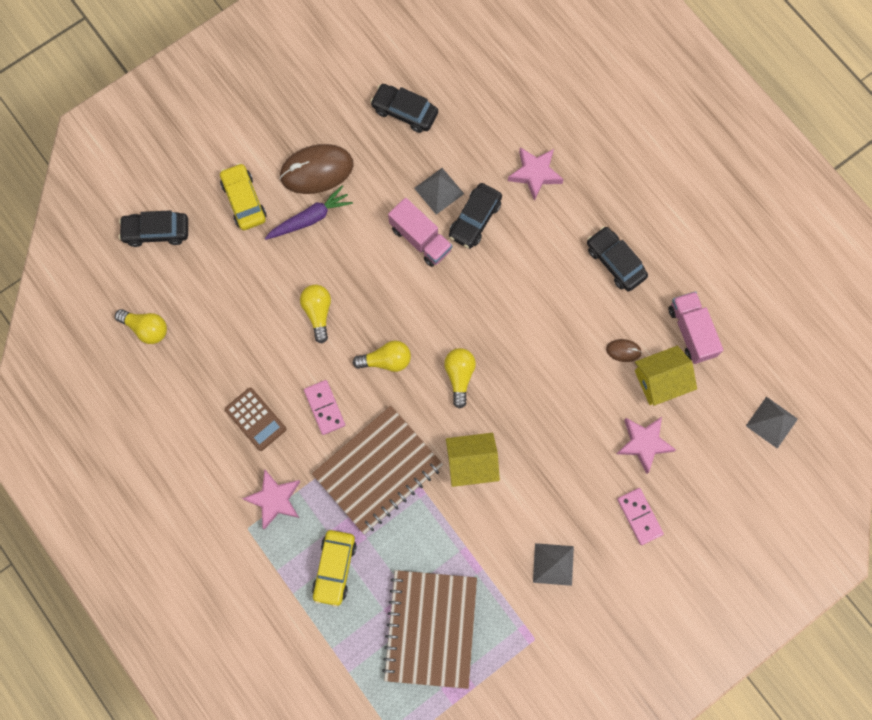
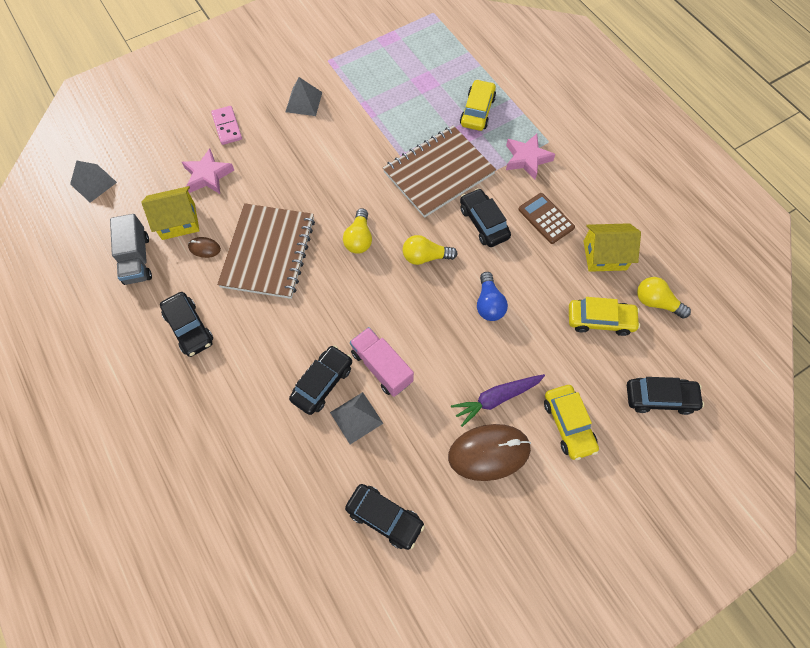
camera: 175 degrees left, 10 degrees down
(206, 304) = (600, 320): none -> yellow car
(318, 313) = (489, 303): yellow light bulb -> blue light bulb
(324, 407) = (483, 223): pink domino -> black car
(430, 628) = (405, 71): brown notebook -> brown notebook (268, 252)
(471, 463) = (358, 172): yellow house -> yellow house (604, 255)
(535, 174) = (249, 428): pink star -> none
(691, 332) = (137, 259): pink truck -> grey truck

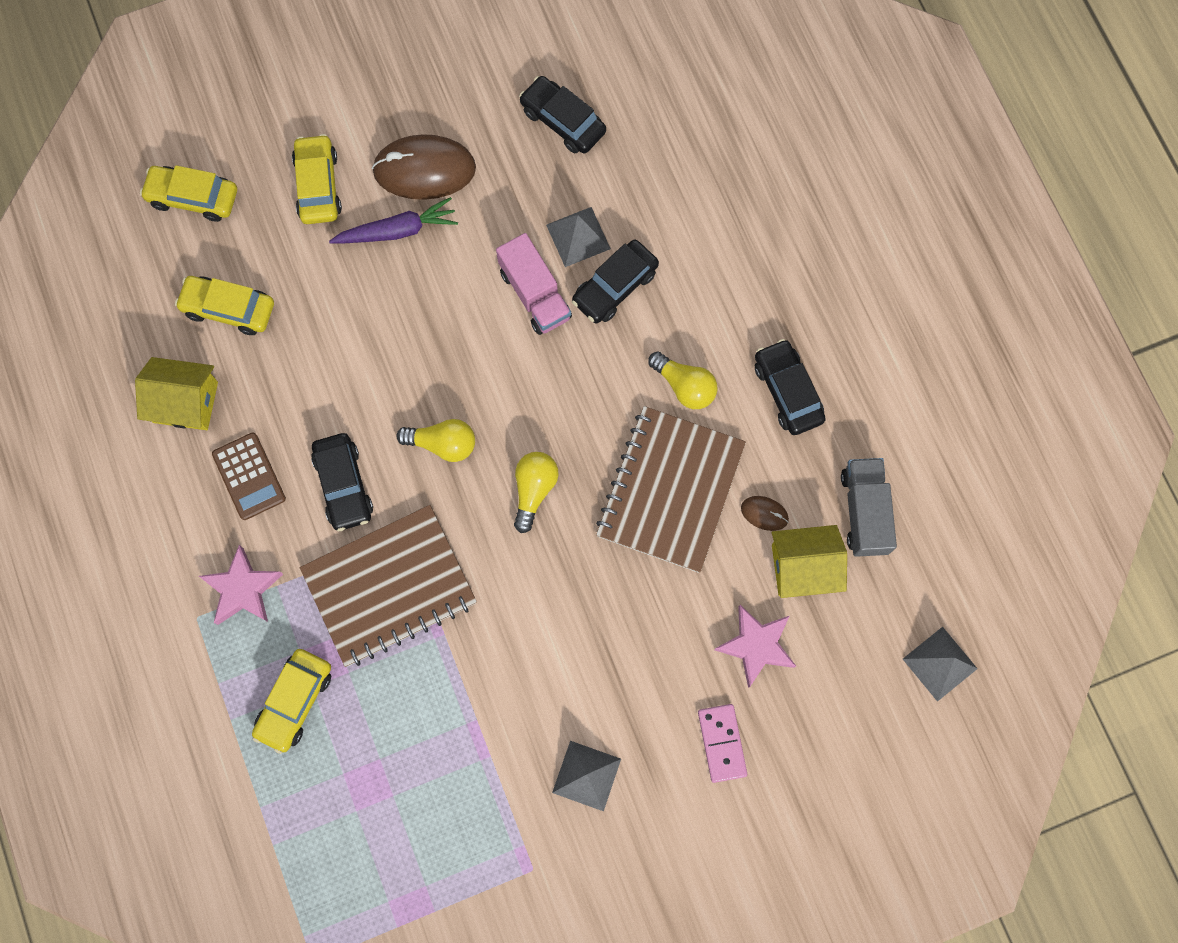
camera: 170 degrees left, 10 degrees up
(489, 303) = (371, 357): blue light bulb -> none
(656, 302) = (143, 320): yellow light bulb -> yellow light bulb (684, 386)
(660, 398) = (193, 198): black car -> yellow car

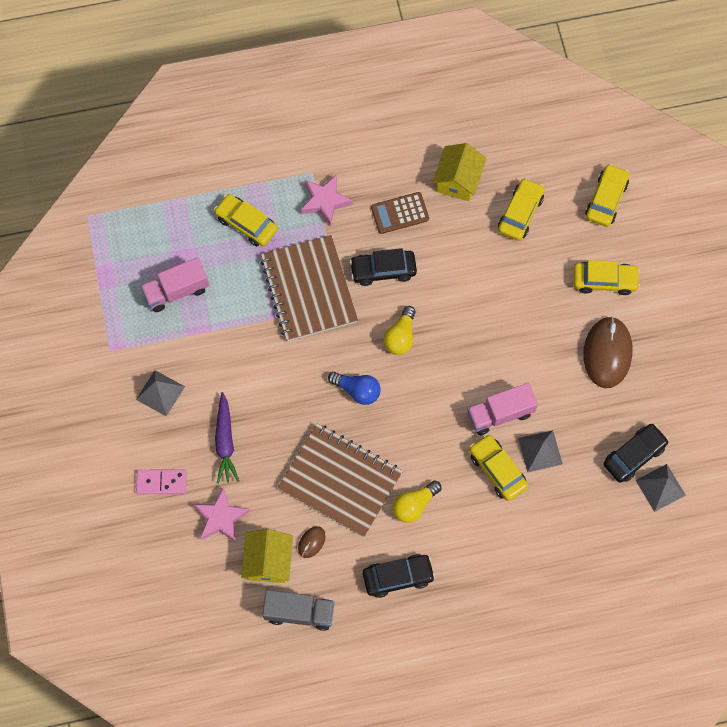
camera: 100 degrees right, 5 degrees down
(397, 230) = (562, 328): purple carrot -> purple carrot (225, 442)
(420, 786) = (176, 291): none -> pink truck
(534, 490) = (357, 390): yellow light bulb -> blue light bulb
(615, 287) = (497, 470): black car -> yellow car
(939, 663) = (182, 641): grey pyramid -> grey pyramid (660, 487)

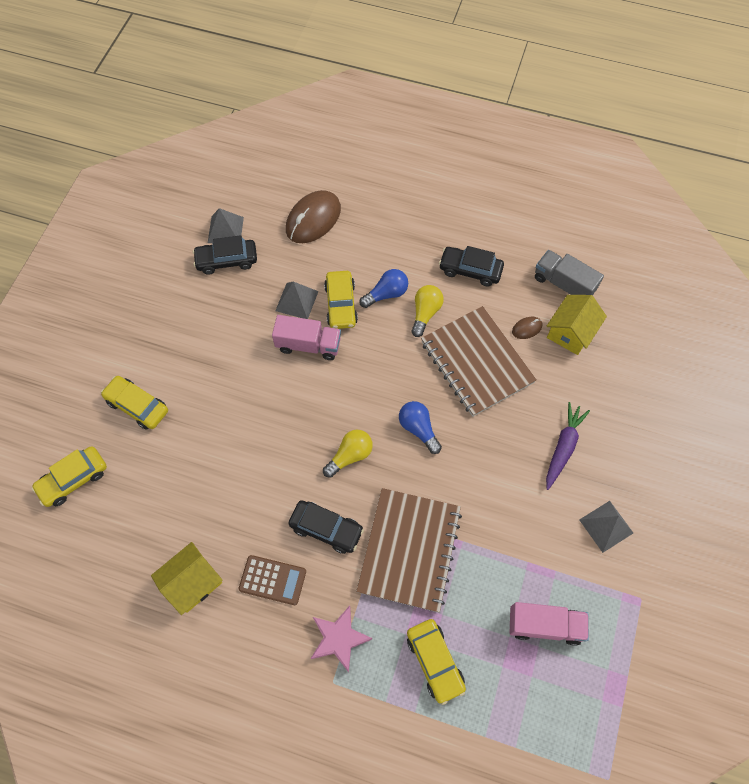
camera: 150 degrees left, 5 degrees down
(161, 482) = (638, 442): pink domino -> none
(221, 518) = (596, 385): pink star -> none
(414, 505) = (425, 313): yellow light bulb -> yellow light bulb turned 60 degrees counterclockwise
(462, 505) = (386, 294): none -> blue light bulb
(520, 213) = (160, 512): yellow car -> none
(607, 353) = (184, 345): brown mouse -> brown mouse (313, 219)

